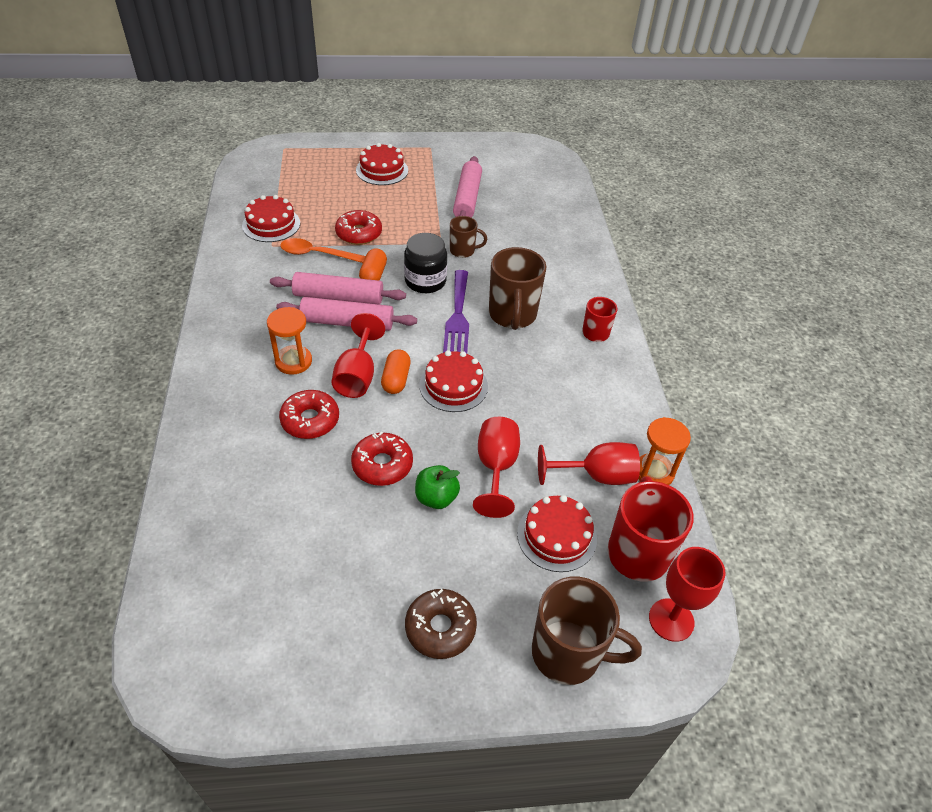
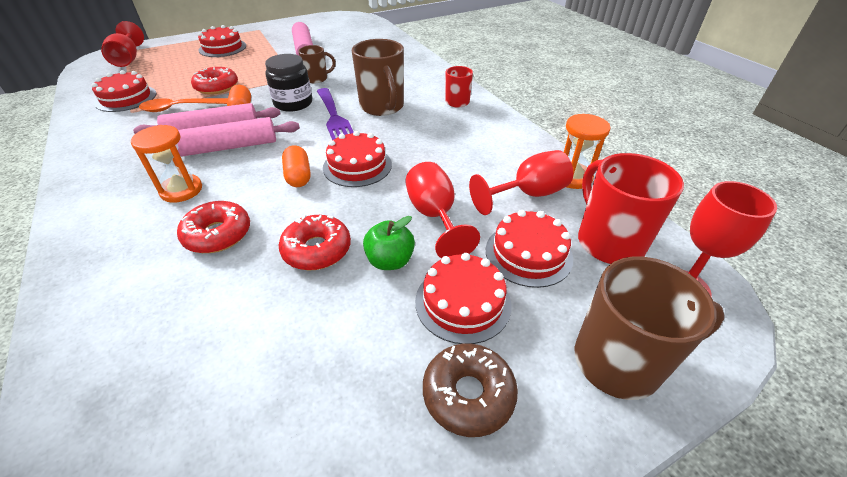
camera: 20 degrees left, 5 degrees down
(357, 376) = (256, 183): red goblet -> red goblet (128, 59)
(475, 557) = (463, 302): none -> red cake

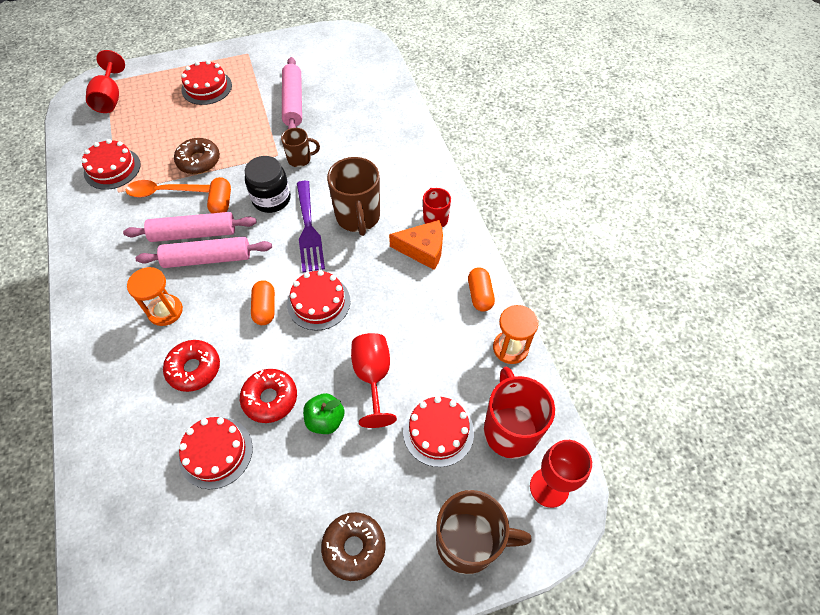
camera: 10 degrees right, 15 degrees up
(217, 87) = (199, 161): red donut -> brown donut
(453, 121) = (423, 249): none -> orange cheese
(463, 302) = (371, 470): red cake -> red cake (216, 452)
(522, 144) = (480, 295): none -> orange capsule
(528, 194) = (462, 363): red goblet -> none

